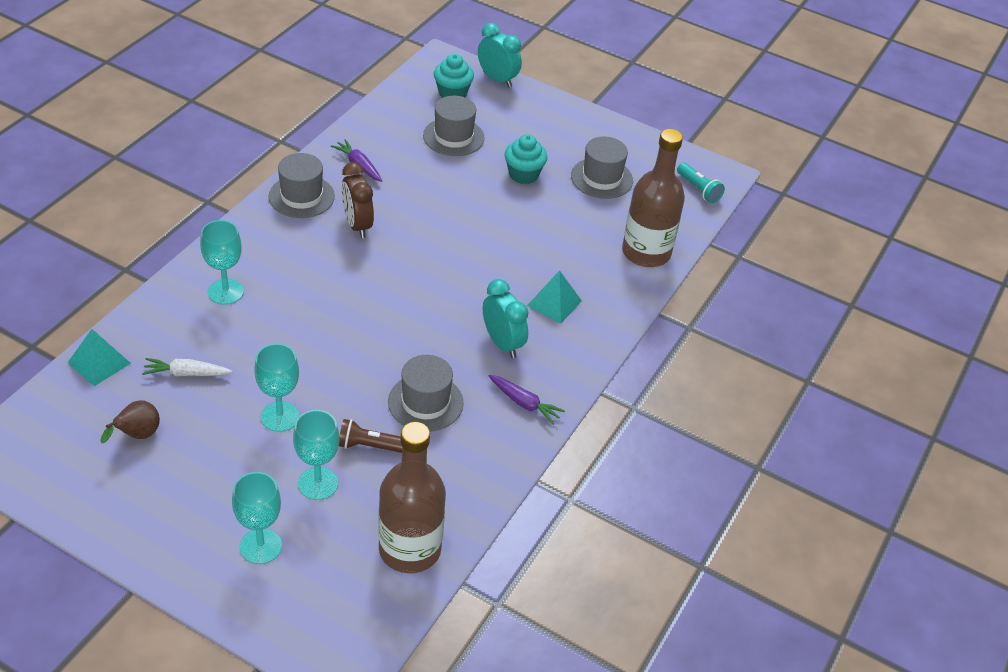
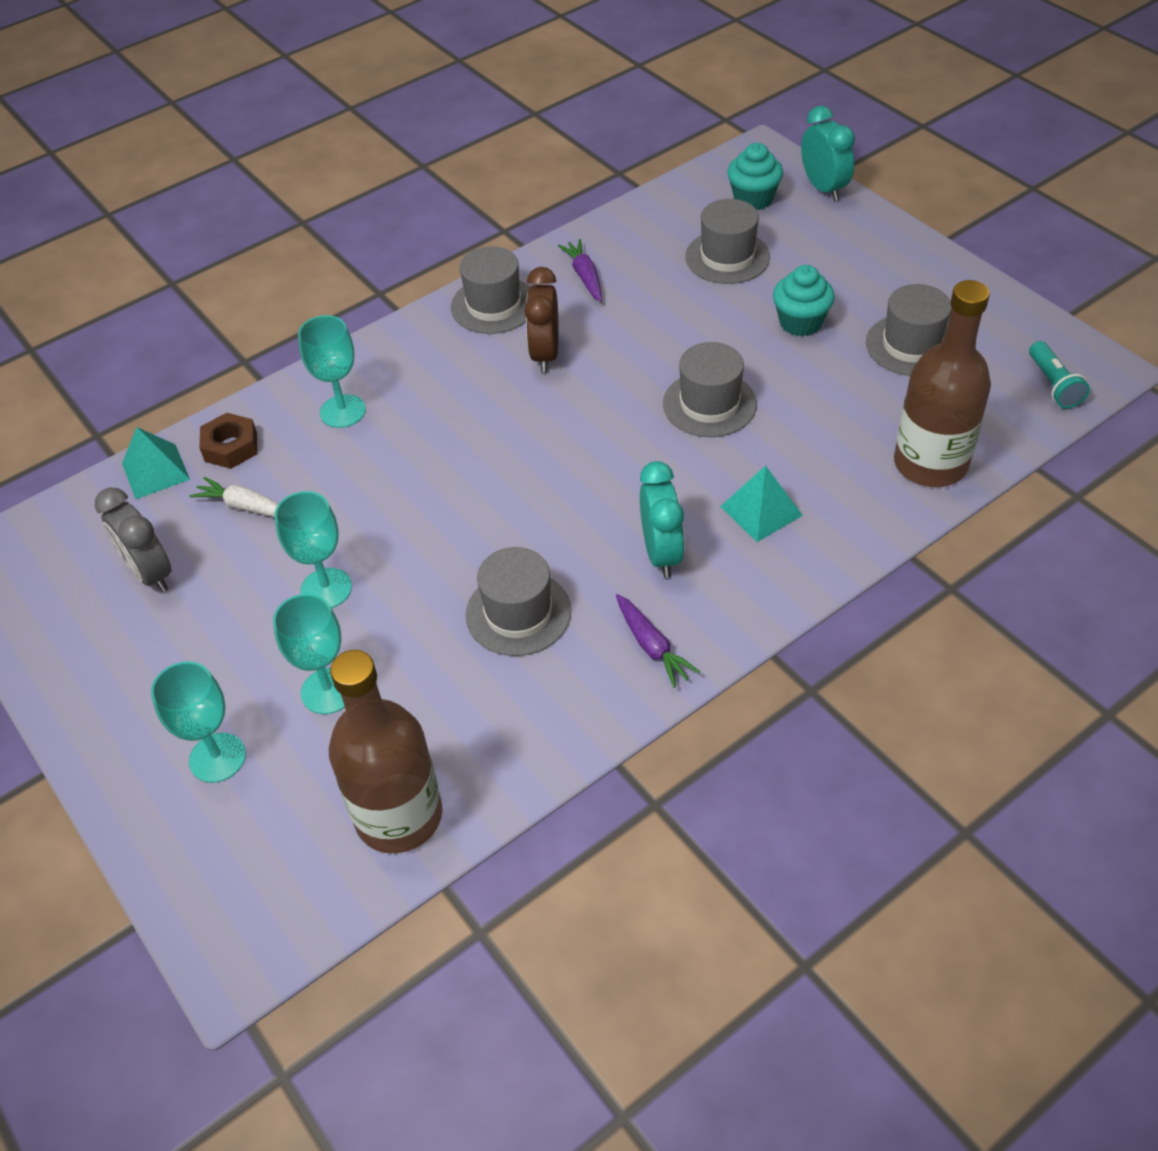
camera: 30 degrees right, 5 degrees up
(137, 435) = (150, 573): brown pear -> grey clock
(151, 333) = (231, 447): none -> brown nut
(369, 446) = (417, 656): brown flashlight -> none
(488, 239) = (709, 404): none -> grey hat

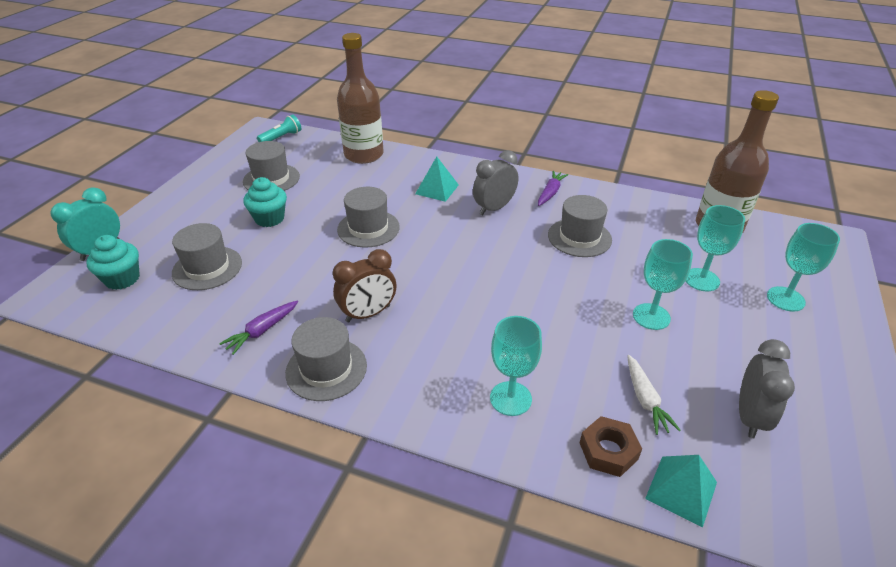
camera: 125 degrees left, 10 degrees down
(661, 553) = (494, 208): turquoise clock -> grey clock

